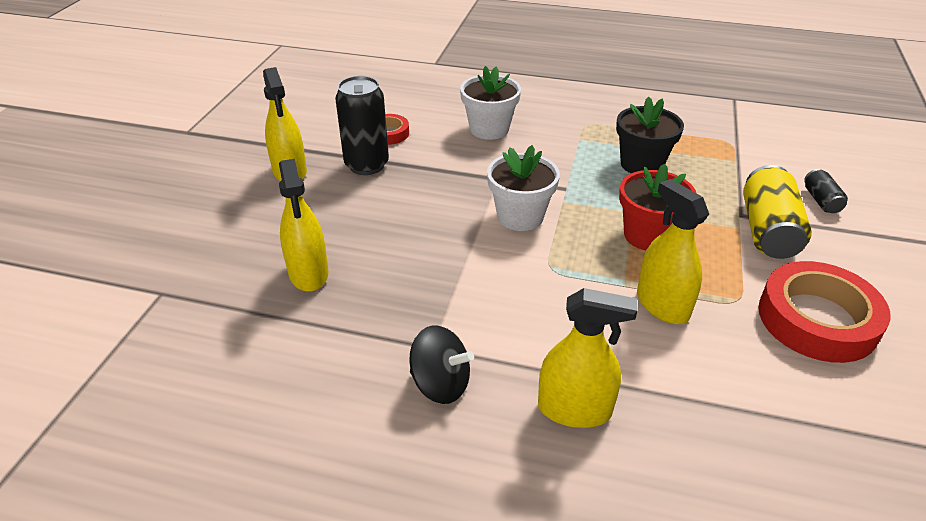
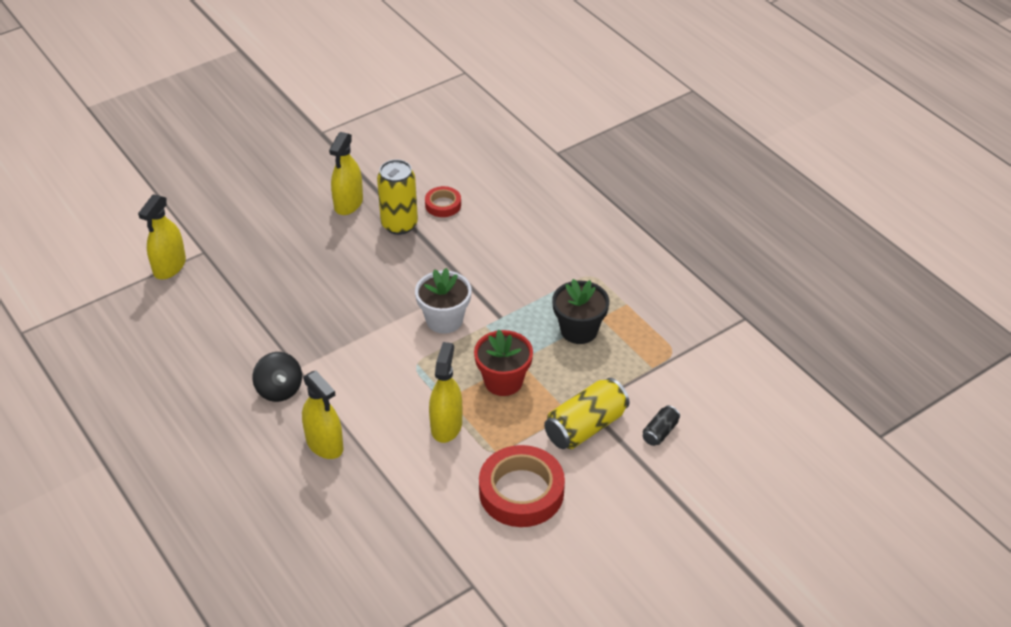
camera: 40 degrees right, 5 degrees up
(308, 273) = (285, 285): yellow spray bottle -> yellow spray bottle (169, 266)
(366, 165) = (399, 224): black can -> yellow can
(489, 129) = (515, 240): white flower pot -> none

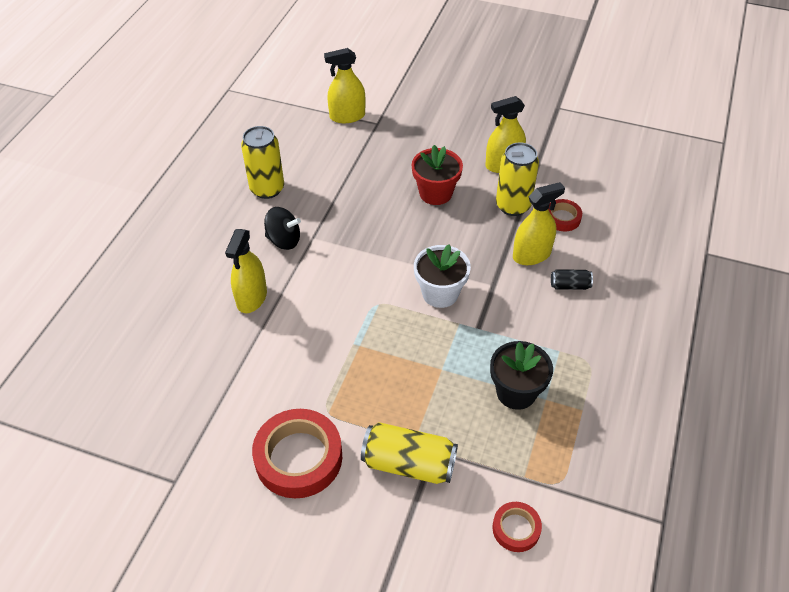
camera: 55 degrees right, 5 degrees up
(200, 370) = (267, 189): none -> yellow can
(279, 389) = (284, 240): black spinning top -> black spinning top turned 105 degrees counterclockwise
(446, 426) = (329, 362): yellow spray bottle -> yellow spray bottle (531, 255)
(503, 381) = (409, 372): red flower pot -> red flower pot (435, 193)
(660, 432) = (451, 530): black can -> black can (570, 285)
(688, 396) = (516, 529): none -> red tape

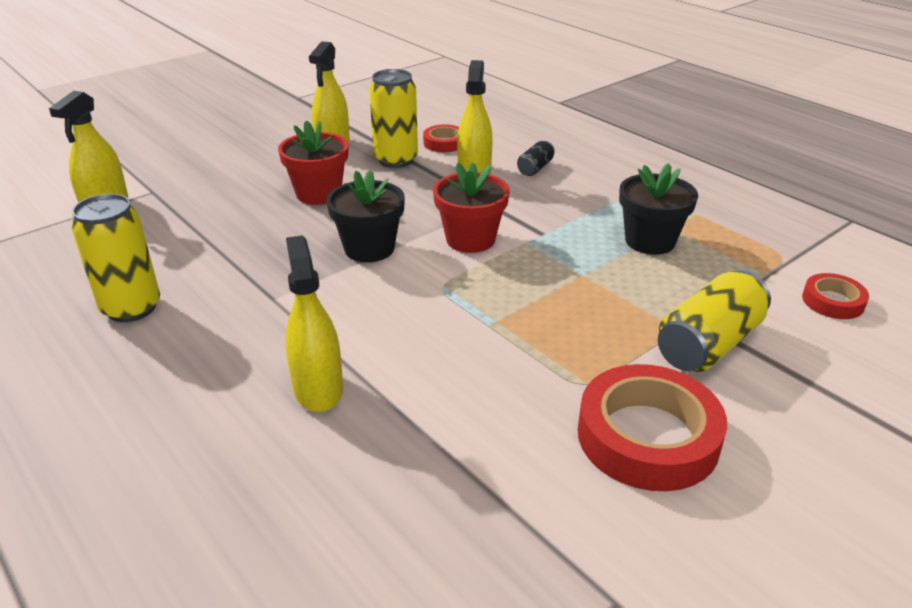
camera: 60 degrees left, 15 degrees down
(252, 298) = (318, 389): yellow spray bottle -> yellow spray bottle turned 150 degrees counterclockwise
(284, 240) = (247, 324): black spinning top -> none
(392, 250) = (369, 248): none -> black flower pot
(440, 293) = (470, 239): white flower pot -> red flower pot

